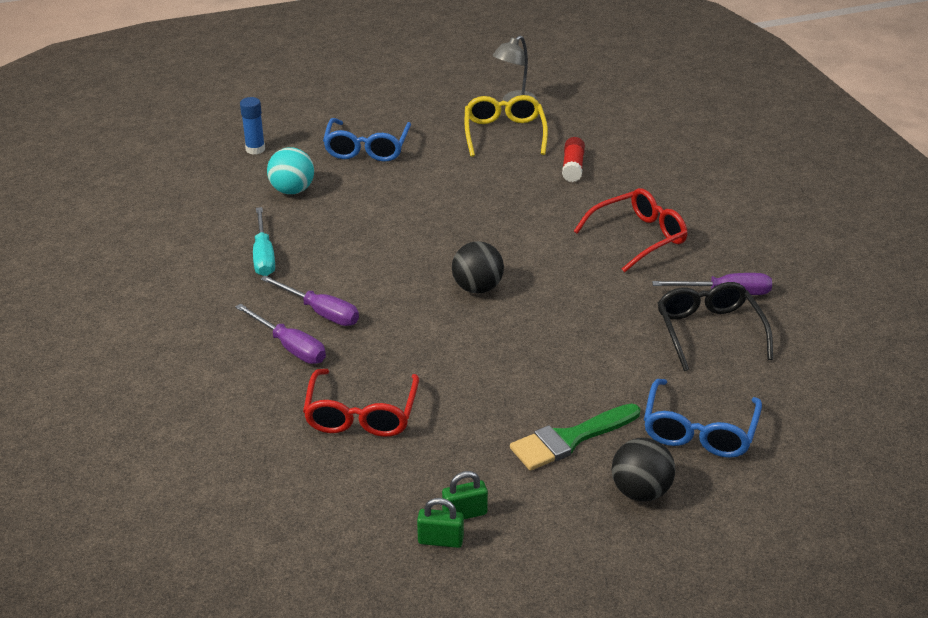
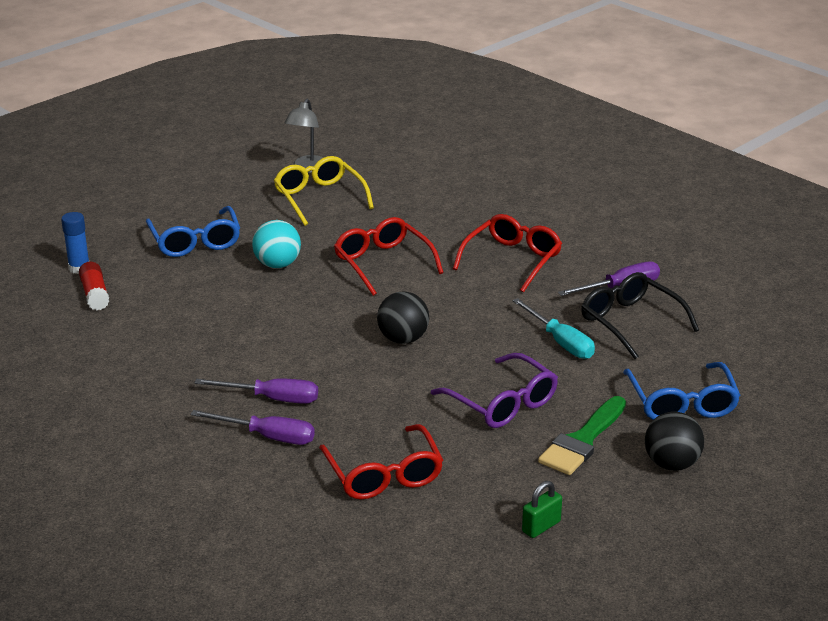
camera: 25 degrees left, 5 degrees down
(263, 256) = (172, 364): turquoise screwdriver -> turquoise screwdriver (560, 342)
(292, 190) = (151, 297): turquoise ball -> turquoise ball (277, 264)
(440, 540) = (538, 554): green padlock -> none
(514, 209) = (382, 263): none -> red glasses
(522, 378) = (503, 403): none -> purple glasses
(573, 167) = (407, 214): red glue stick -> red glue stick (95, 294)

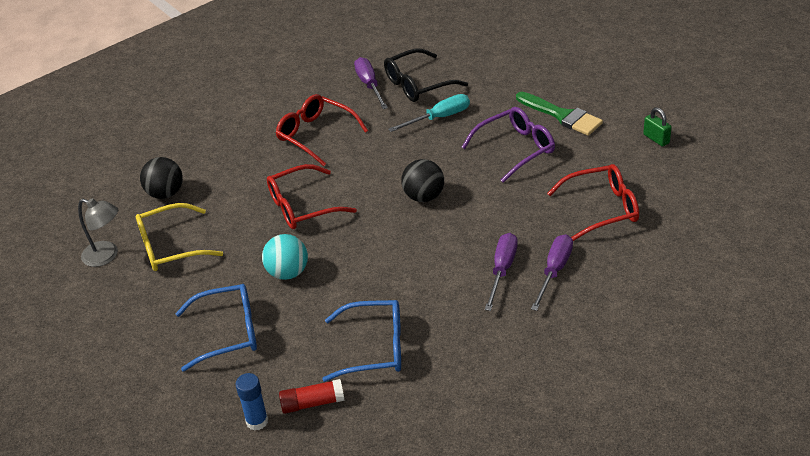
camera: 80 degrees left, 10 degrees up
(671, 464) = (588, 81): black ball -> black ball (165, 193)
(682, 403) = (520, 71): blue glasses -> blue glasses (375, 348)

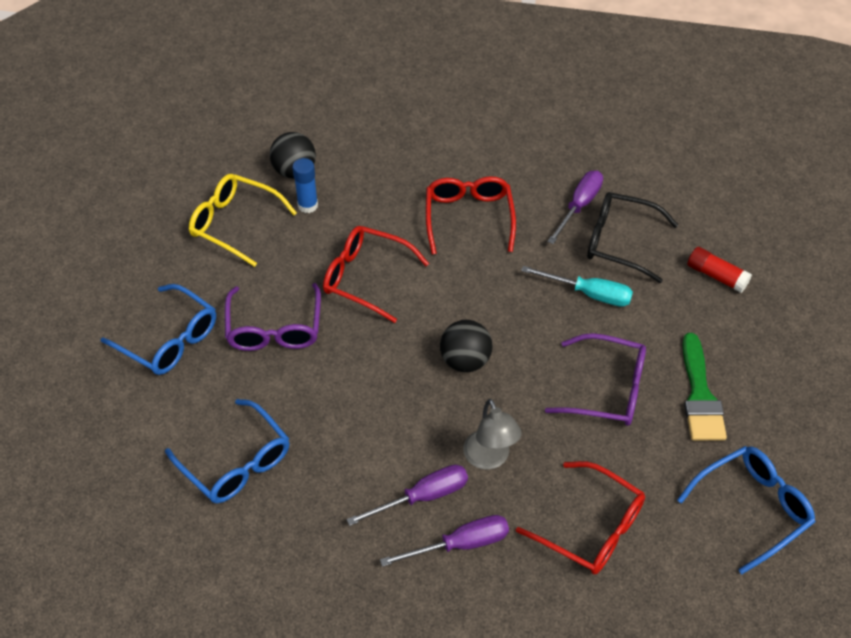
camera: 45 degrees right, 10 degrees up
(106, 256) = (188, 191): grey lamp -> grey lamp (489, 458)
(257, 421) = (86, 436): blue glue stick -> blue glue stick (308, 205)
(288, 272) = (274, 329): turquoise ball -> purple glasses
(312, 403) = (135, 462): red glue stick -> red glue stick (716, 276)
(656, 139) = (752, 508): green padlock -> blue glasses

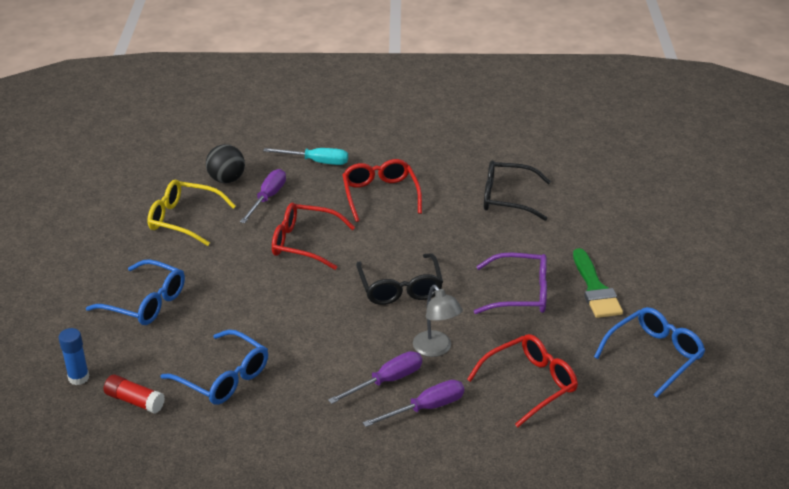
camera: 10 degrees left, 15 degrees down
(274, 329) = (235, 285): purple glasses -> none
(308, 205) = (243, 201): blue glue stick -> blue glue stick (78, 378)
(465, 361) = (400, 288): black ball -> black glasses
(579, 206) = (468, 179): purple screwdriver -> purple screwdriver (267, 198)
(589, 294) = (490, 234): turquoise screwdriver -> turquoise screwdriver (316, 162)
(591, 528) = (530, 384): red glasses -> red glasses turned 60 degrees counterclockwise
(716, 276) = (589, 211): red glue stick -> red glue stick (135, 401)

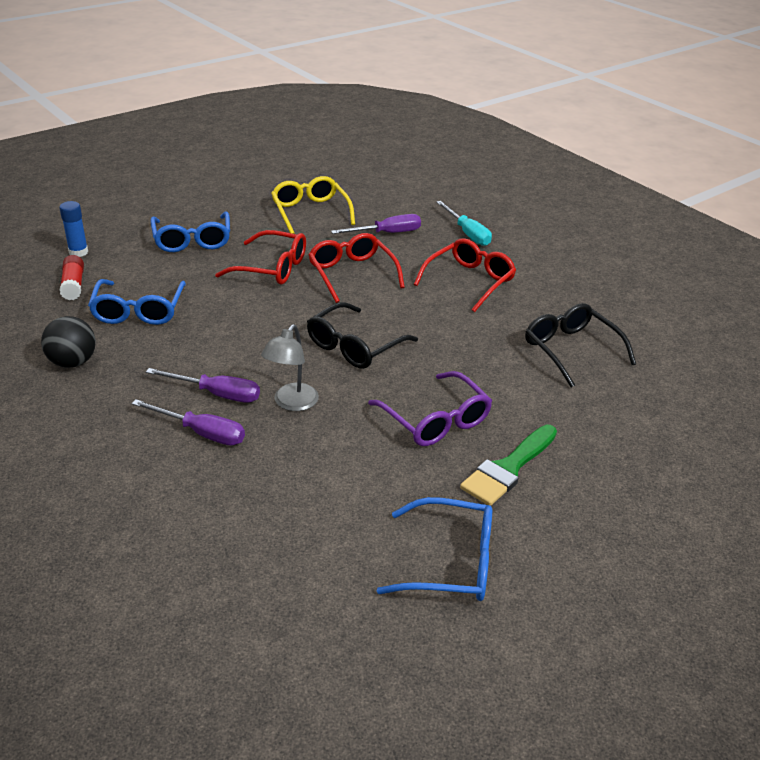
camera: 50 degrees right, 0 degrees up
(227, 179) = (384, 207): black ball -> black ball (73, 362)
(530, 384) = (303, 486): red glasses -> red glasses (272, 268)

